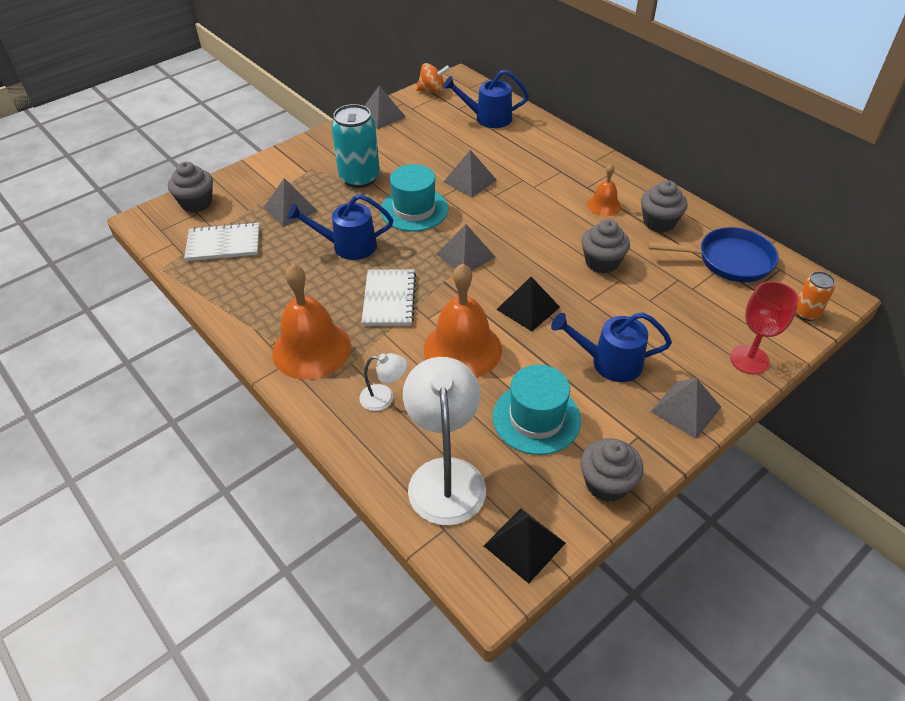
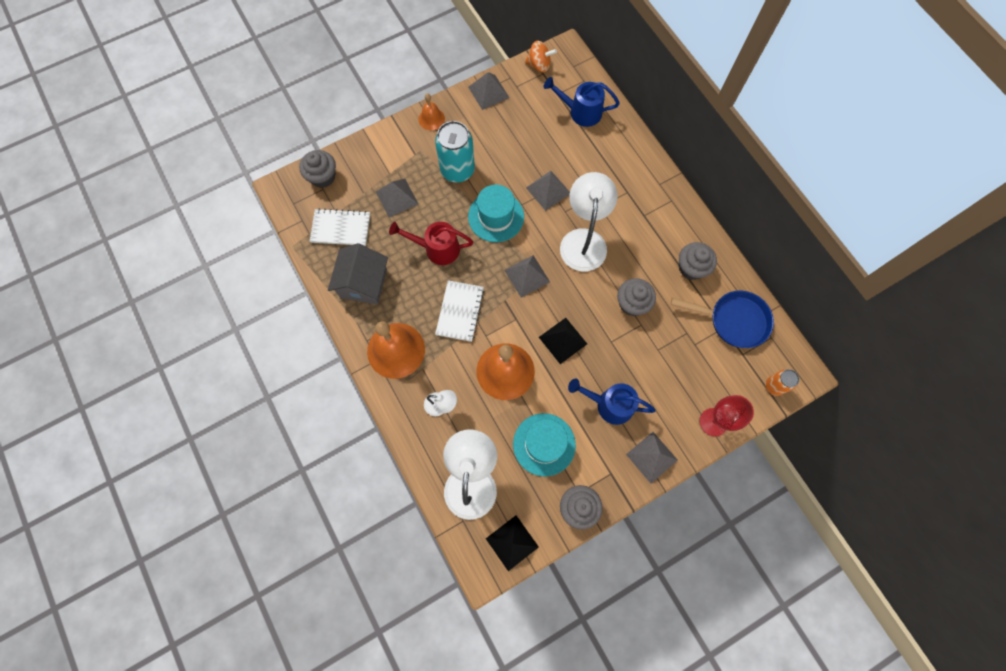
camera: 10 degrees right, 25 degrees up
(259, 290) = (363, 283): none -> grey house
(347, 246) = (436, 249): blue watering can -> red watering can
(524, 216) = (584, 240): none -> white lamp
(604, 205) = (652, 240): orange bell -> orange bell (431, 119)

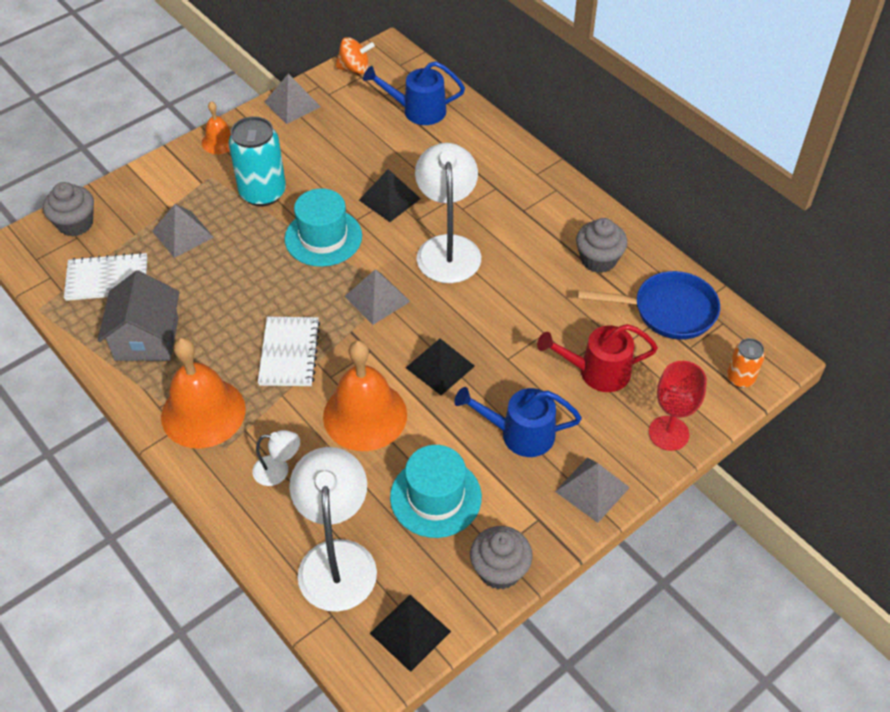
camera: 10 degrees left, 20 degrees down
(436, 249) = (246, 284): red watering can -> red watering can (596, 372)
(548, 190) = (389, 199): grey pyramid -> black pyramid
(632, 303) = (527, 310): grey cupcake -> none

